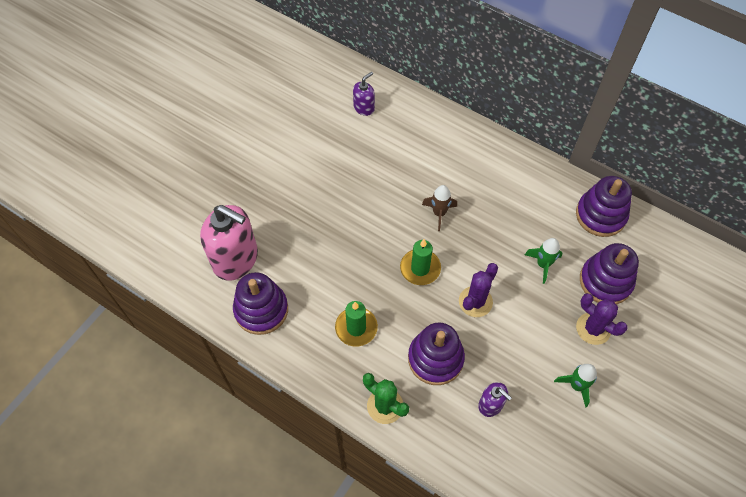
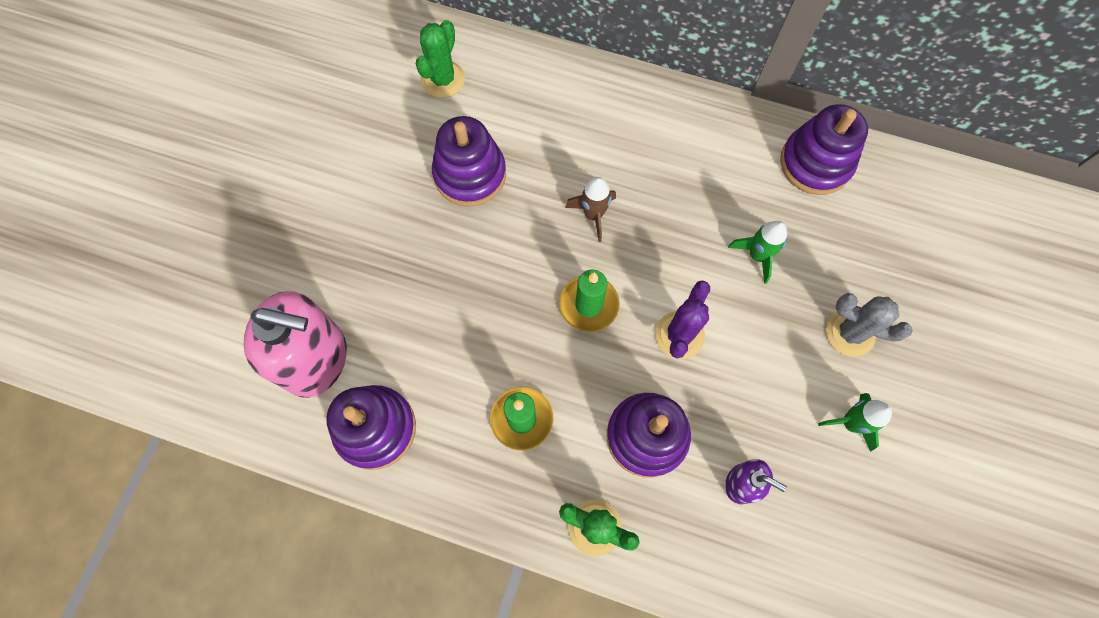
camera: 15 degrees left, 10 degrees up
(364, 108) = (443, 79): purple soap dispenser -> green cactus
(593, 328) = (850, 333): purple cactus -> grey cactus
(605, 281) = (848, 259): purple stacking toy -> purple stacking toy (470, 174)

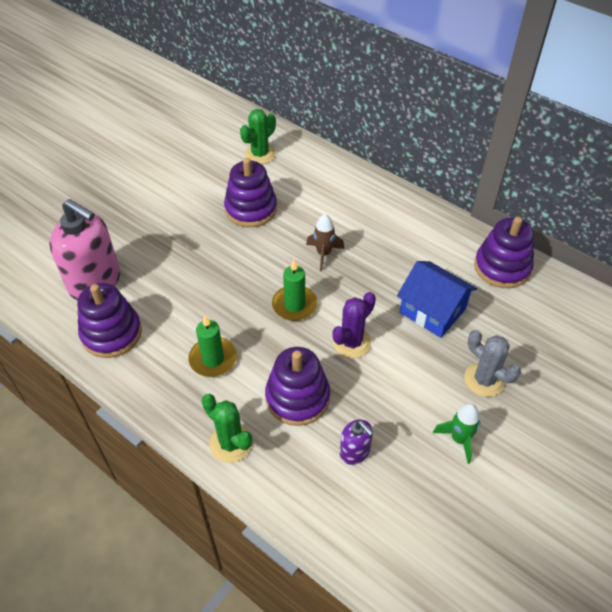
camera: 20 degrees right, 20 degrees down
(757, 255) = (432, 311): green rocket -> blue house

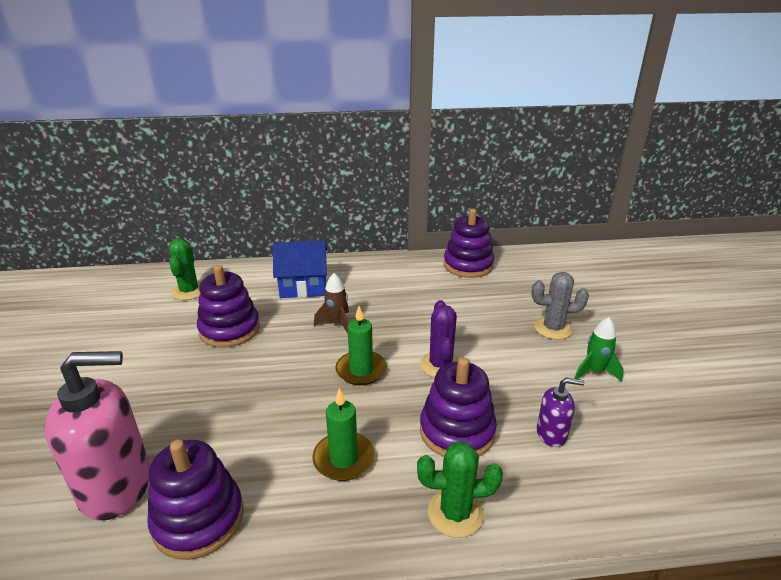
camera: 45 degrees left, 20 degrees down
(432, 311) = (464, 311): blue house -> blue house (303, 286)

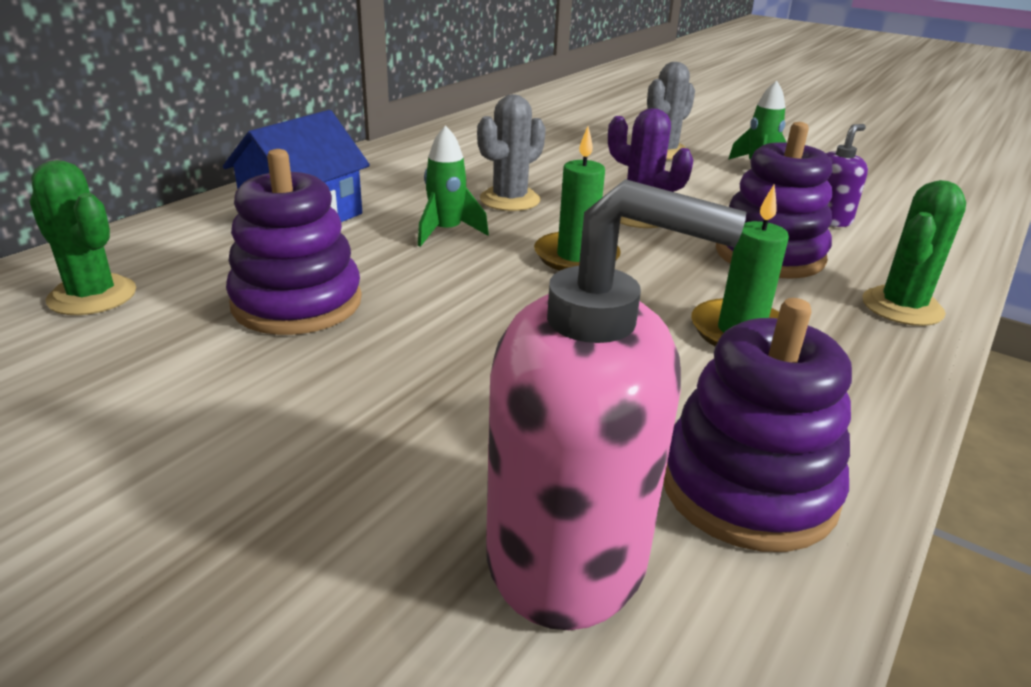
camera: 50 degrees left, 0 degrees up
(117, 486) = (569, 555): pink soap dispenser -> pink soap dispenser turned 75 degrees clockwise
(337, 324) = (446, 232): brown rocket -> green rocket
(398, 320) = (510, 200): none -> grey cactus
(468, 265) = (474, 132): purple stacking toy -> none

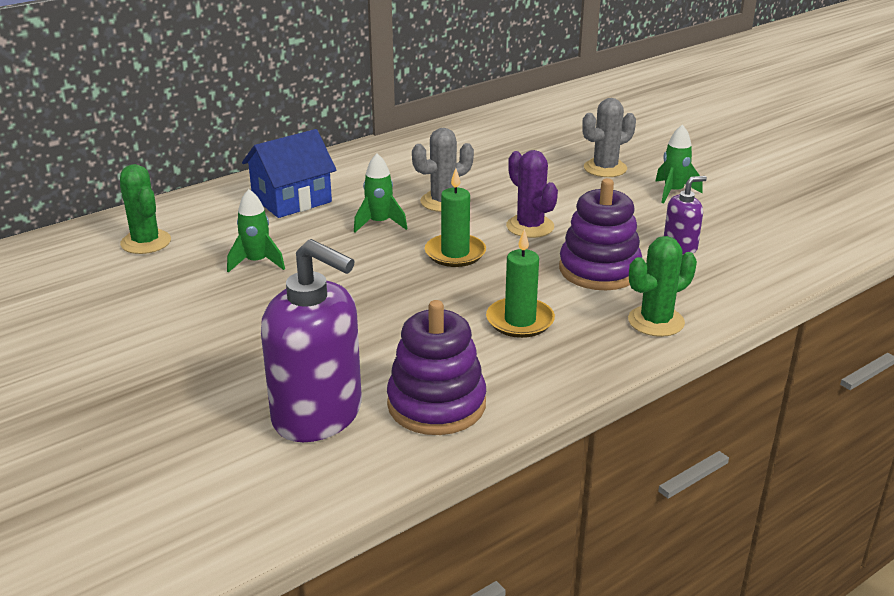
camera: 20 degrees right, 0 degrees up
(297, 303) = (257, 262): purple stacking toy -> green rocket
(569, 555) = (318, 415): pink soap dispenser -> purple soap dispenser

